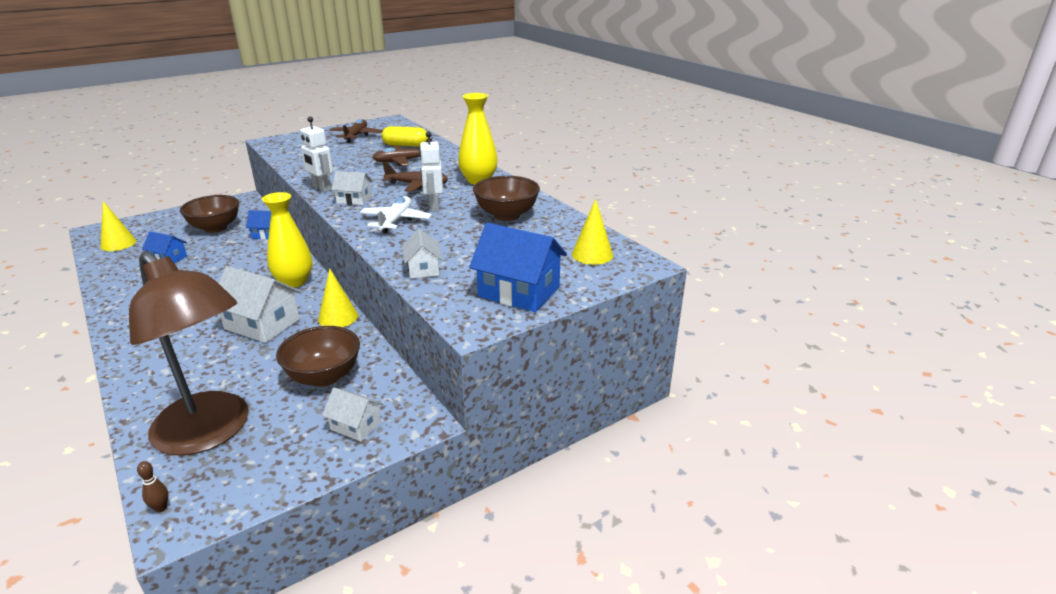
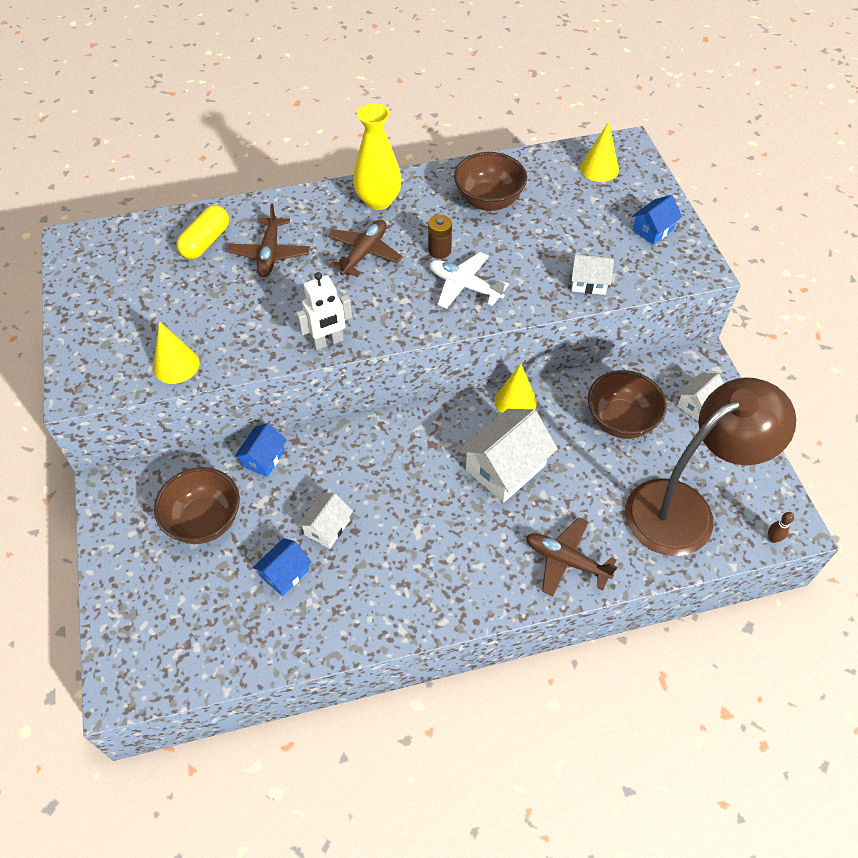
camera: 70 degrees left, 25 degrees up
(118, 244) = (195, 646): yellow cone -> yellow cone (176, 365)
(294, 282) = (417, 435): yellow vase -> none
(354, 200) = (383, 314): white house -> white house (327, 527)
(356, 136) = (125, 287): brown plane -> brown plane (566, 560)
(433, 207) = (439, 250): white robot -> brown battery
(519, 292) = (653, 230): blue house -> blue house, size x0.56

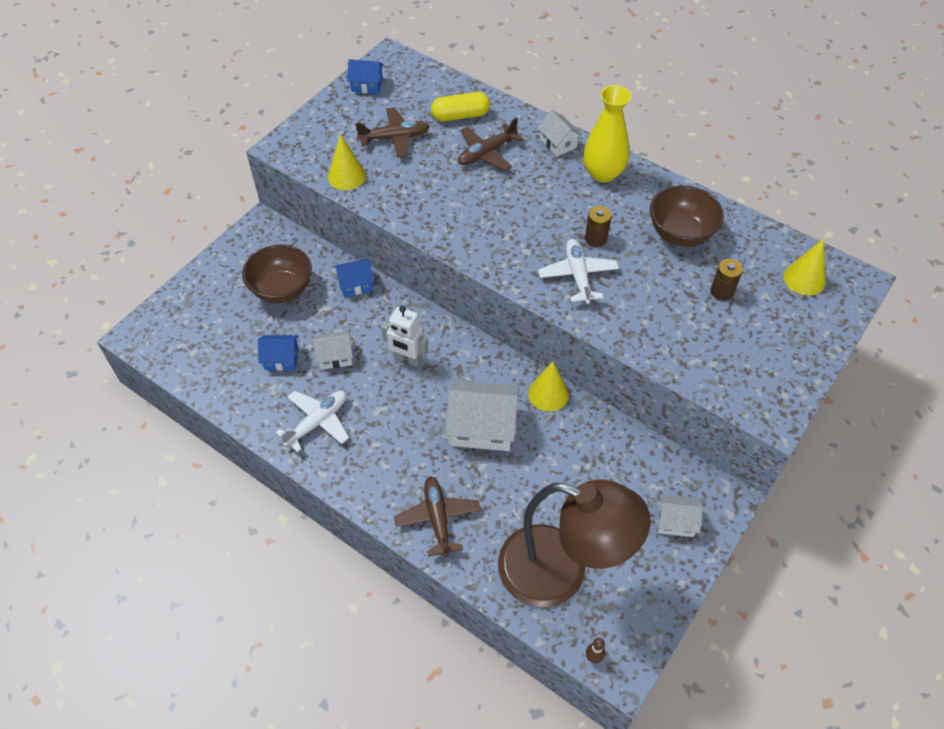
camera: 50 degrees right, 0 degrees up
(328, 342) = (444, 236): white robot -> white robot (407, 359)
(364, 253) = (544, 200): brown plane -> brown plane (395, 138)
(385, 589) = (317, 422): none -> white plane
(566, 217) = (722, 291): none -> brown battery
(588, 282) = (669, 348): white house -> white house (558, 143)
(620, 421) = (601, 475): brown bowl -> none
(653, 230) = (778, 356): blue house -> blue house (367, 85)

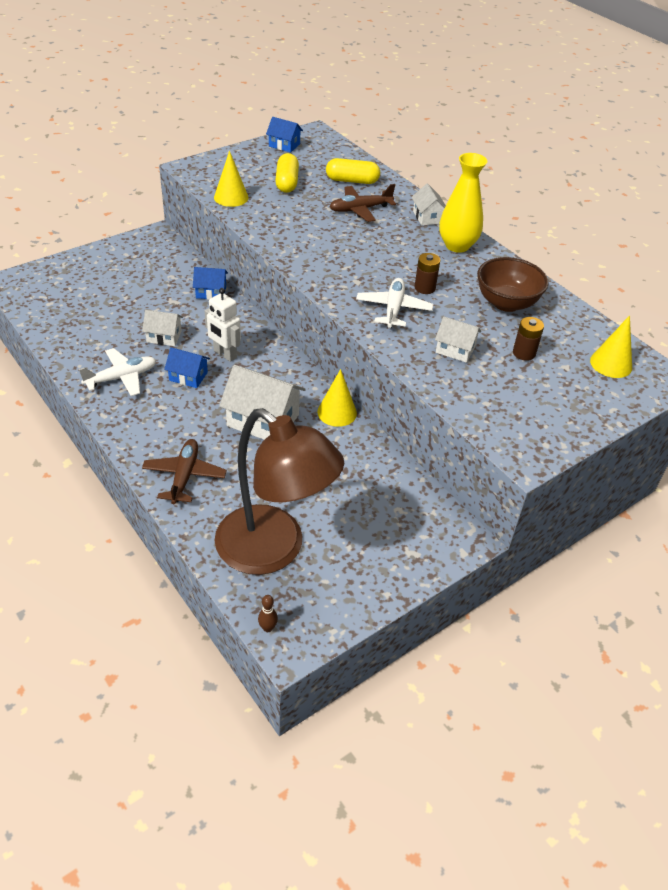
camera: 15 degrees right, 10 degrees down
(281, 359) = (118, 326): blue house -> blue house (188, 376)
(282, 289) = (147, 280): brown bowl -> none
(395, 138) = (287, 182): brown plane -> yellow capsule
(675, 521) = (406, 543): white house -> white house (455, 349)

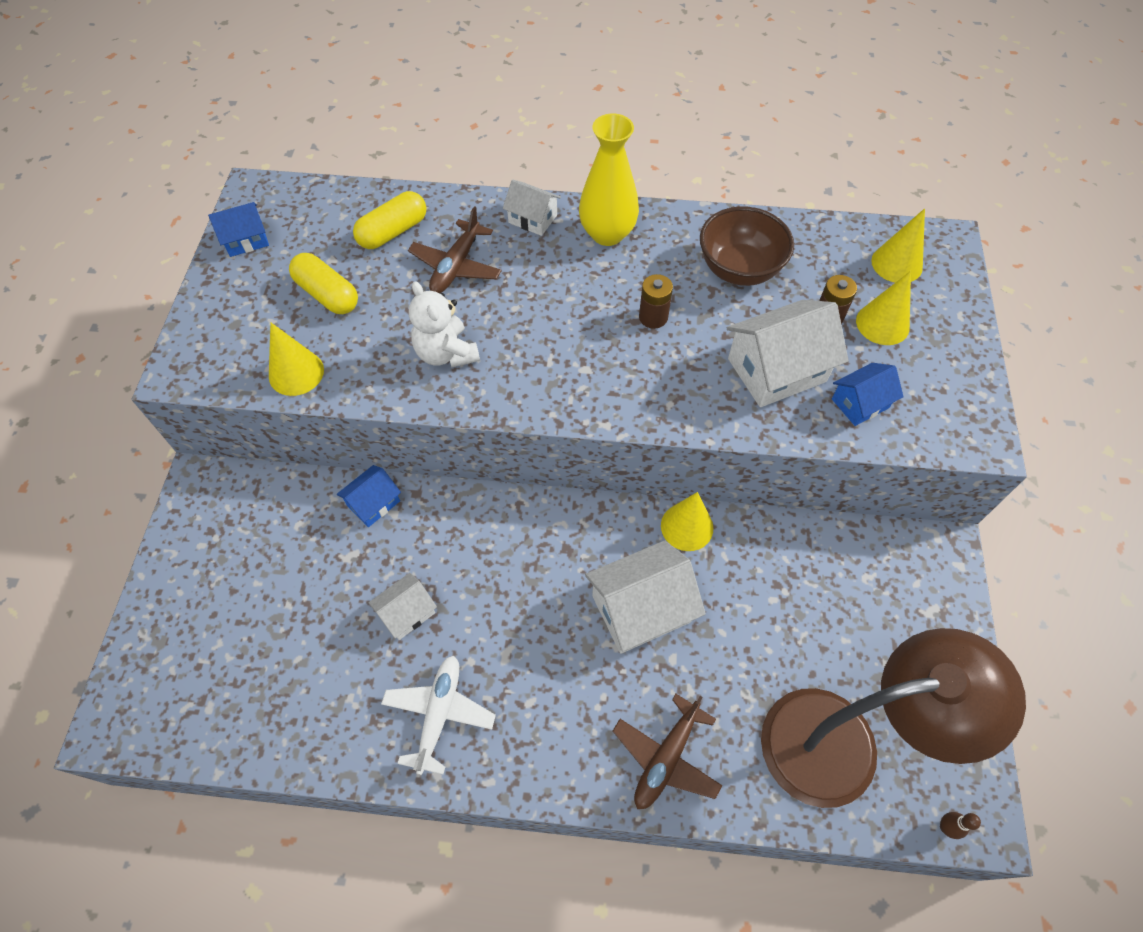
camera: 45 degrees left, 15 degrees up
(184, 476) = (666, 758): brown plane -> brown plane turned 105 degrees counterclockwise
(188, 376) = (502, 635): blue house -> blue house (860, 403)
(224, 354) = (498, 569): white robot -> none
(303, 233) = (446, 353): none -> white teddy bear
(393, 309) = (664, 372): white plane -> none
(455, 349) = (776, 370): white house -> white house, size x1.78
(553, 377) = (882, 324): none -> yellow cone

